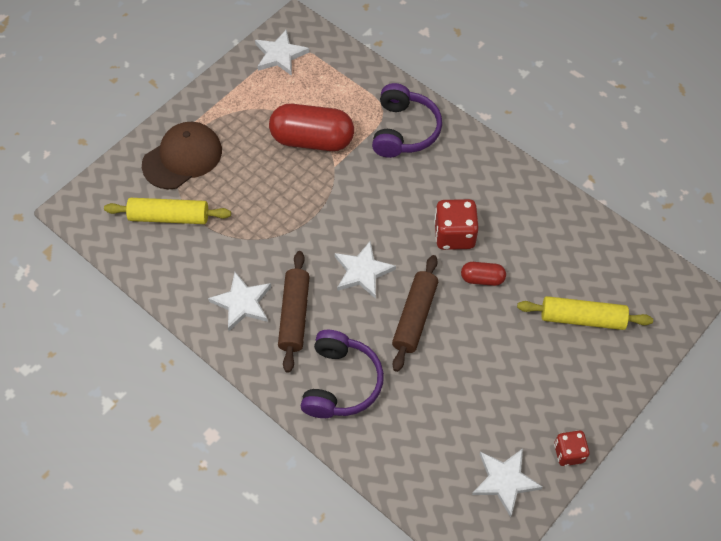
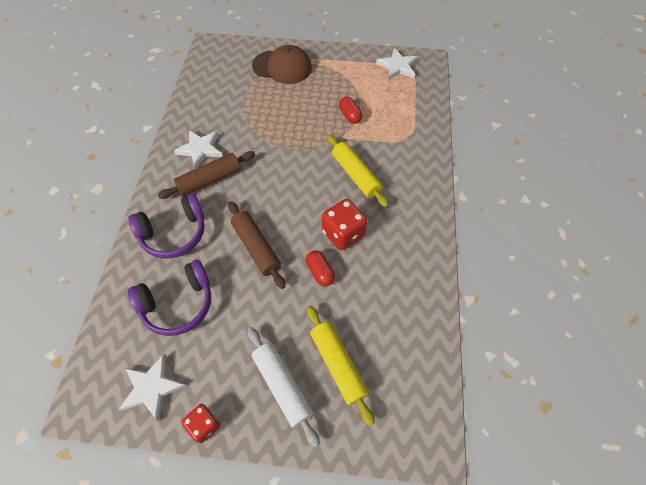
camera: 55 degrees right, 0 degrees up
(169, 217) = (236, 84): yellow rolling pin -> yellow rolling pin (356, 175)
(312, 140) = (350, 116): red capsule -> red capsule, size x0.49
(362, 271) = (270, 197): white star -> none
(404, 130) = (402, 157): purple headphones -> purple headphones (178, 303)
(415, 317) = (256, 248): brown rolling pin -> brown rolling pin turned 75 degrees clockwise
(573, 372) = (282, 385): none -> white rolling pin

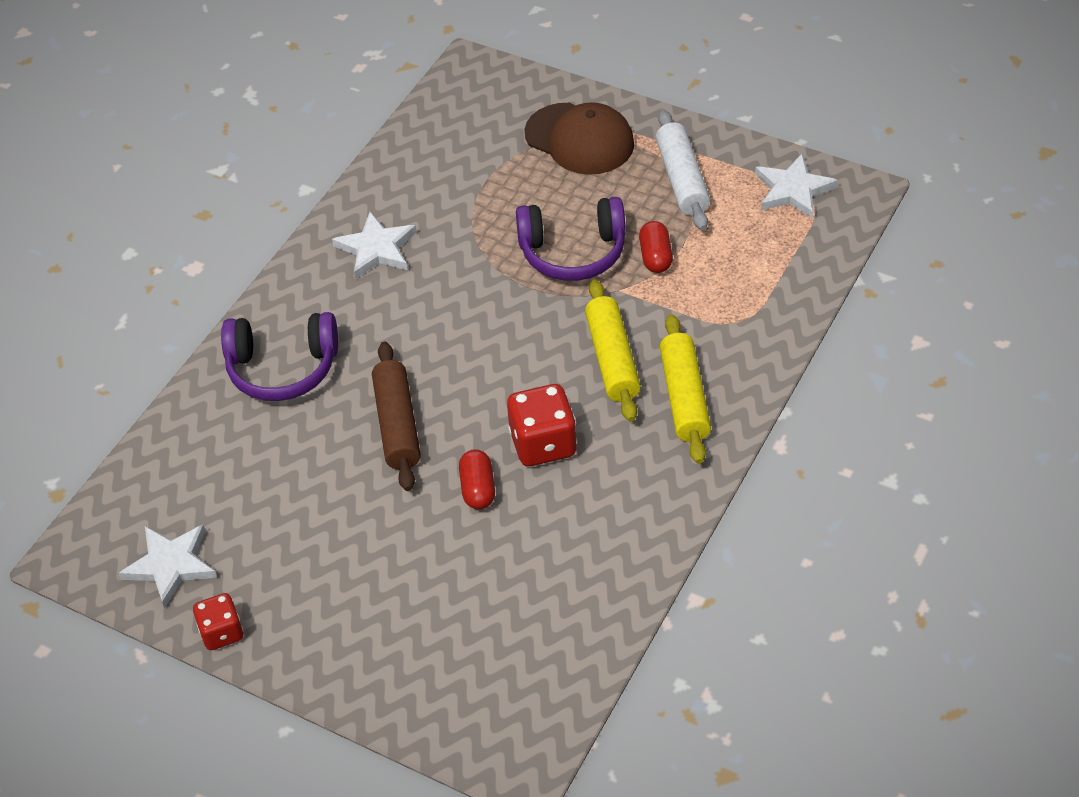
camera: 25 degrees right, 10 degrees down
(178, 303) = (248, 469): purple headphones -> purple headphones (573, 252)
(209, 180) = (370, 302): brown rolling pin -> none
(282, 385) = (348, 620): white rolling pin -> white rolling pin (682, 179)
(338, 365) = (440, 620): yellow rolling pin -> yellow rolling pin (684, 397)

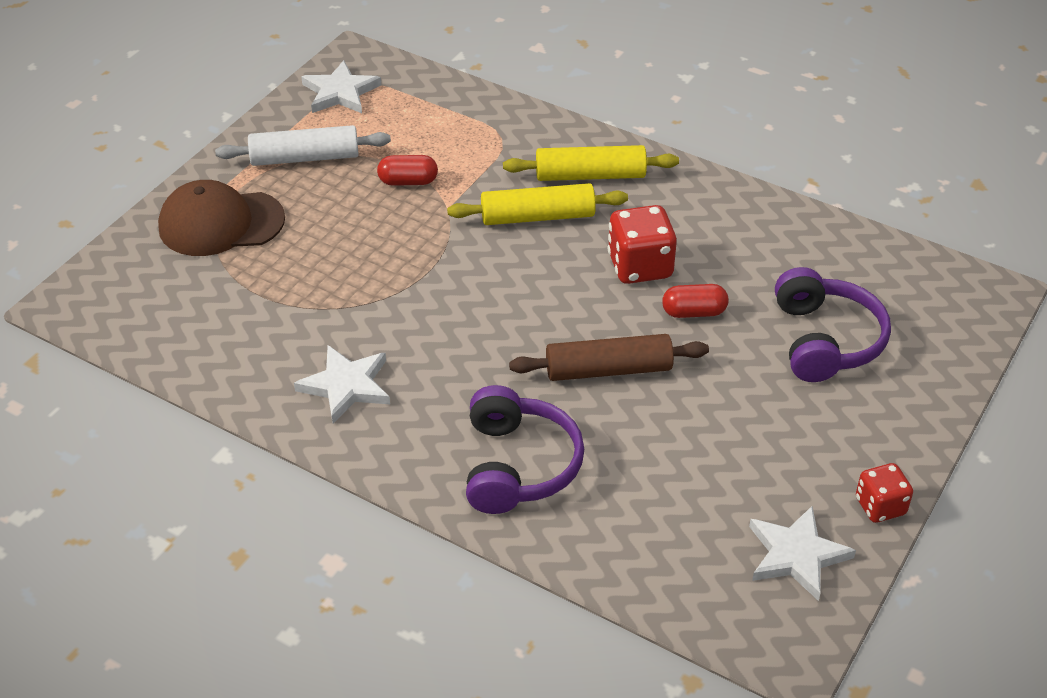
camera: 90 degrees left, 5 degrees down
(573, 252) = (388, 236): purple headphones -> purple headphones (825, 340)
(579, 139) = (221, 223): brown cap -> brown cap turned 135 degrees counterclockwise

